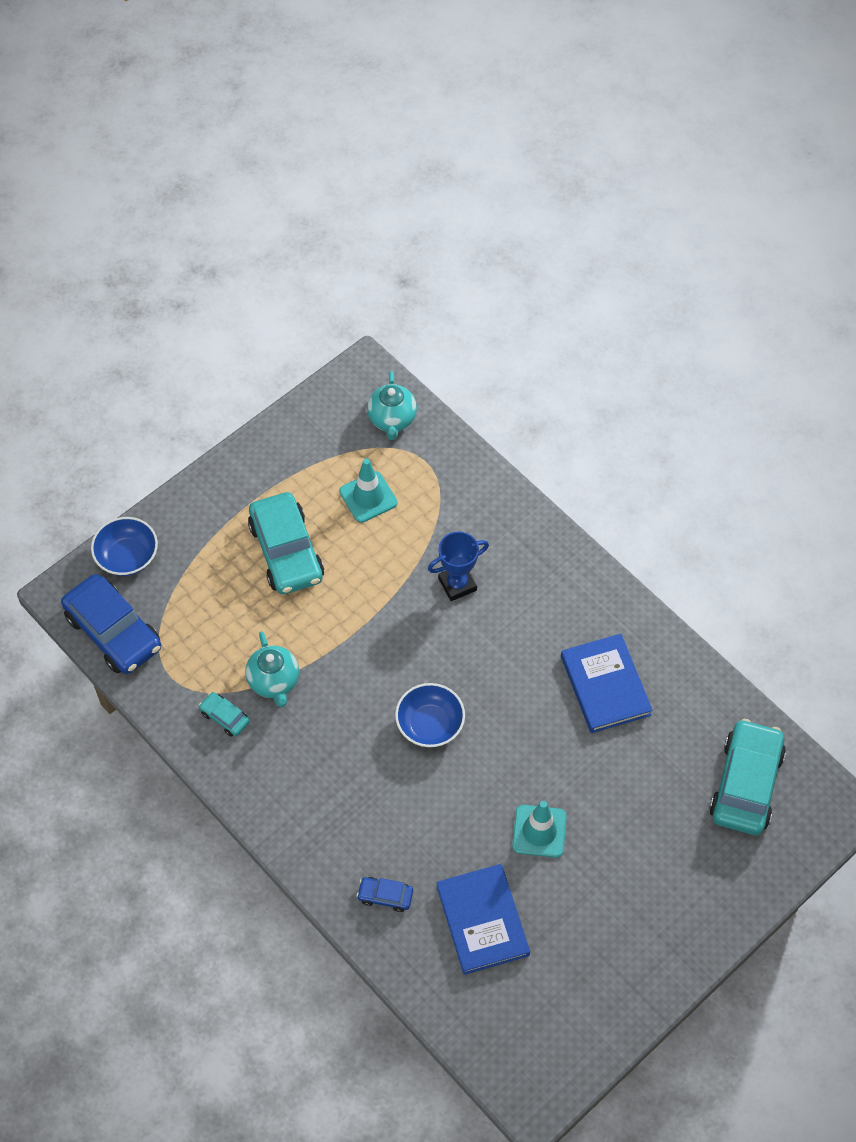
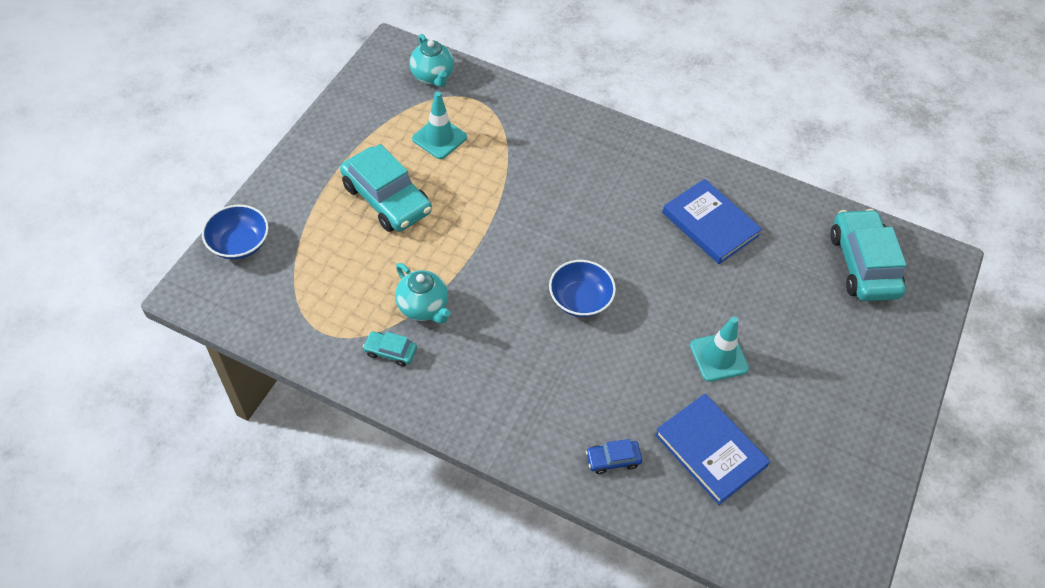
camera: 25 degrees left, 5 degrees down
(114, 632) = (251, 310): blue car -> none
(457, 584) = (548, 183): blue trophy -> none

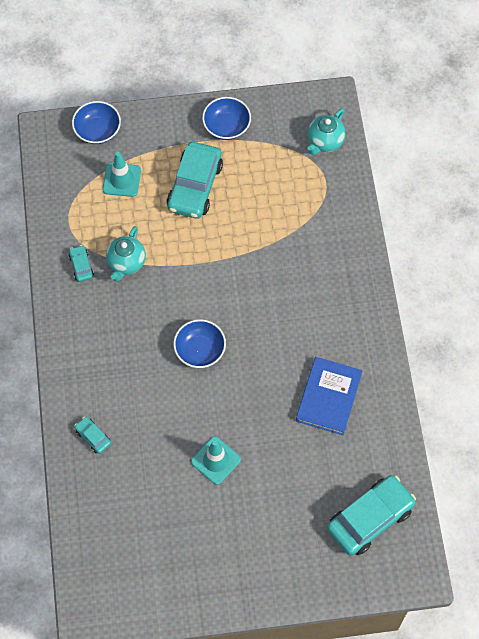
camera: 60 degrees right, 10 degrees up
(343, 137) = (226, 126): none -> blue bowl
(439, 138) = (271, 183): turquoise traffic cone -> turquoise traffic cone (122, 180)
(613, 459) = (93, 437): blue car -> turquoise car
(710, 450) = (139, 491): blue book -> none

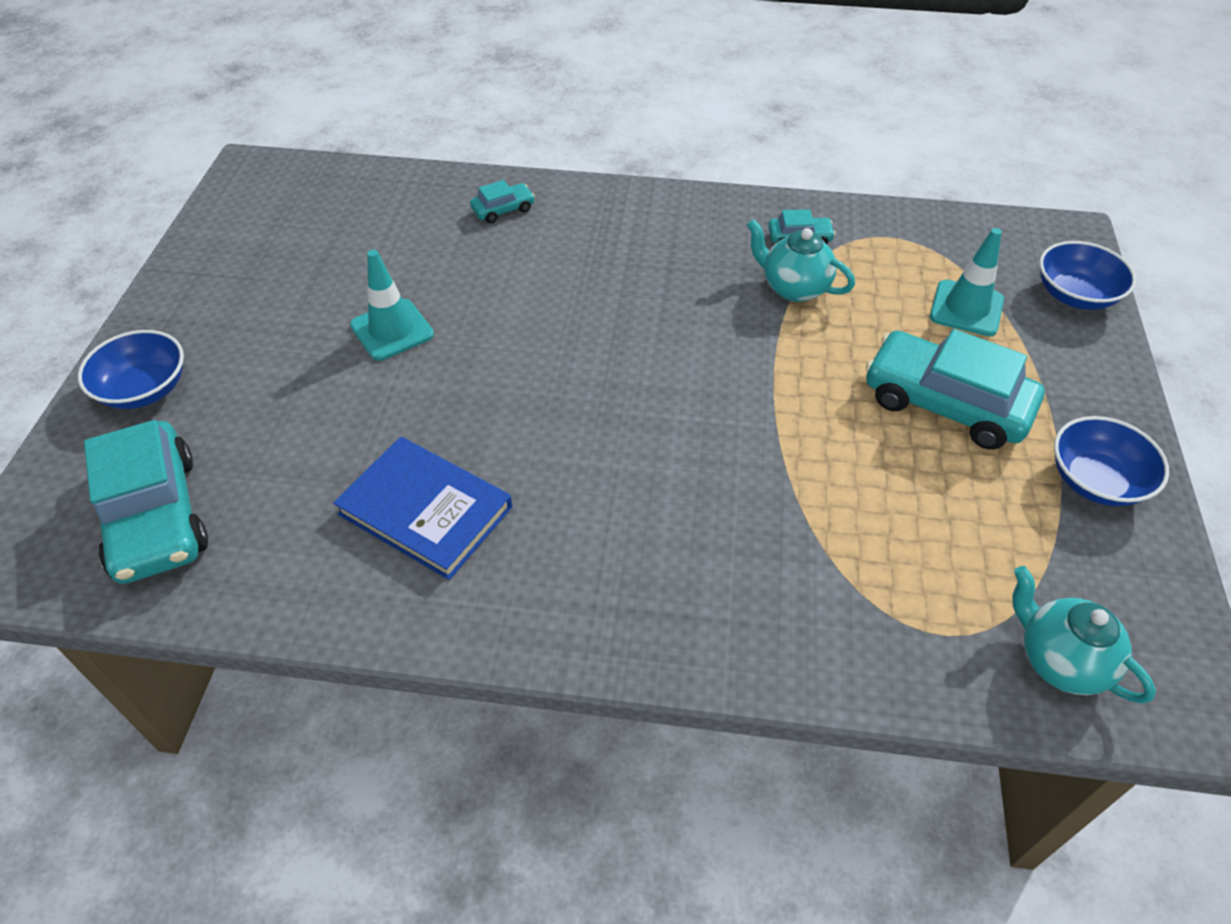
camera: 105 degrees right, 15 degrees down
(200, 350) = (598, 347): blue bowl -> blue bowl (145, 389)

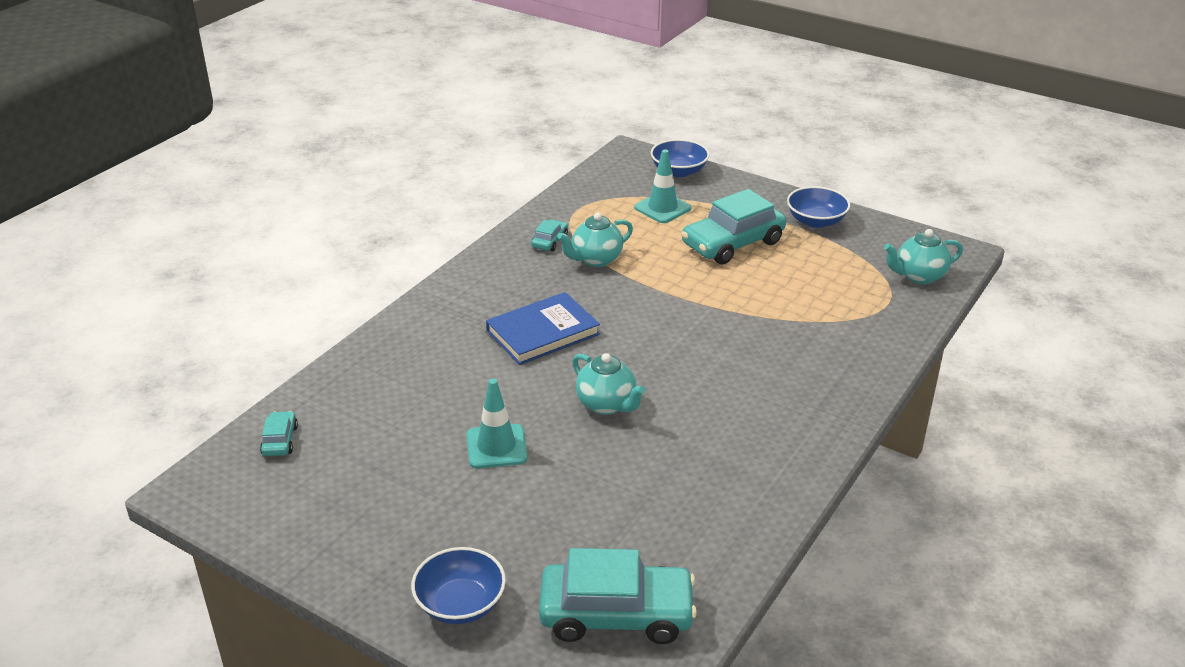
camera: 65 degrees left, 15 degrees down
(425, 511) = (695, 470): blue book -> blue book (543, 332)
(503, 209) = (397, 357): turquoise car -> turquoise car (280, 440)
(509, 392) = (607, 405): none -> turquoise teapot

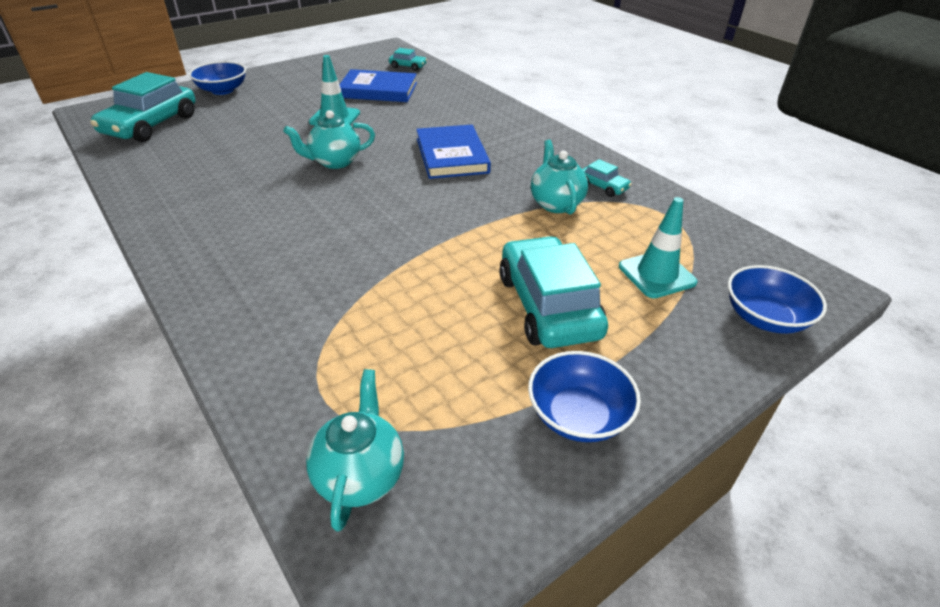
camera: 110 degrees right, 5 degrees up
(387, 439) = (378, 90): none -> blue book

